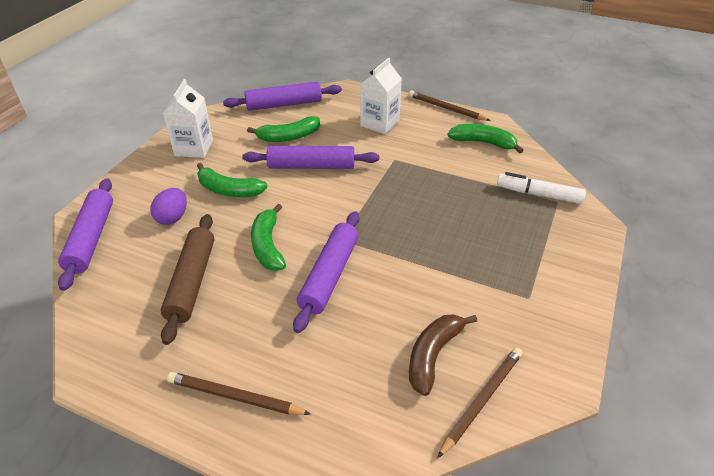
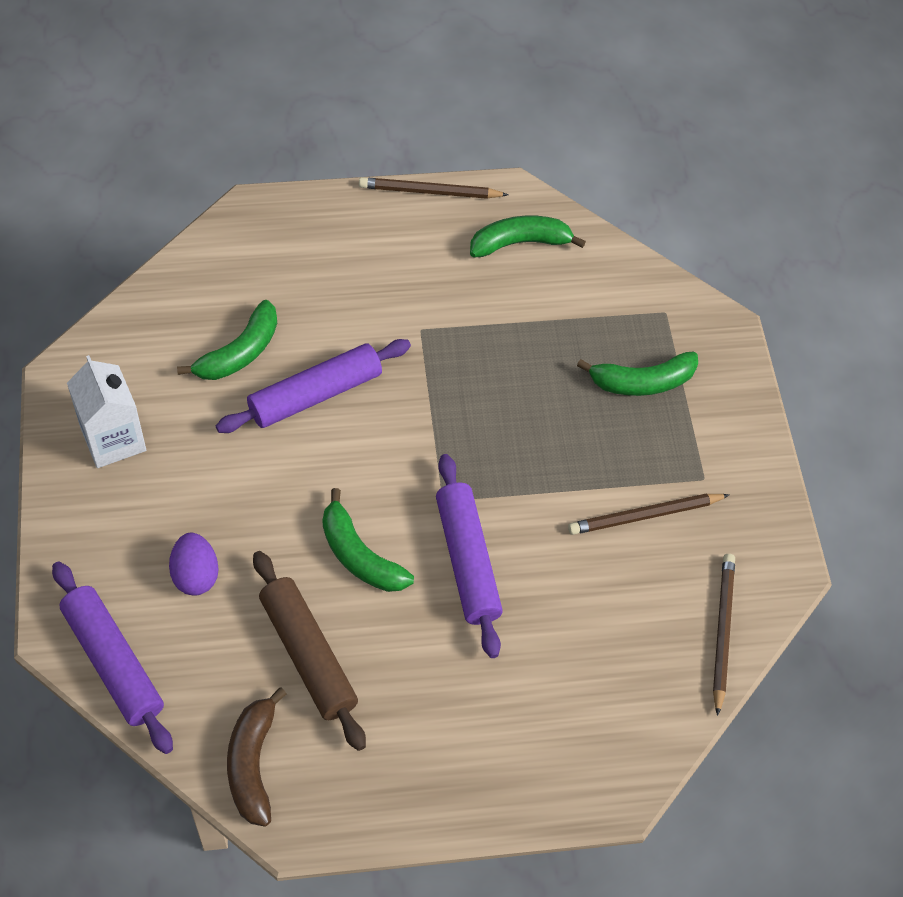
camera: 35 degrees left, 15 degrees up
(228, 190) = (233, 492): green banana -> green banana (642, 382)
(235, 397) = (477, 764): brown pencil -> brown pencil (645, 515)
(284, 104) = (179, 287): purple rolling pin -> none
(379, 123) = (353, 265): white carton -> none
(433, 355) = (646, 605): brown banana -> brown banana (252, 763)
(538, 194) = (638, 310): white marker -> none

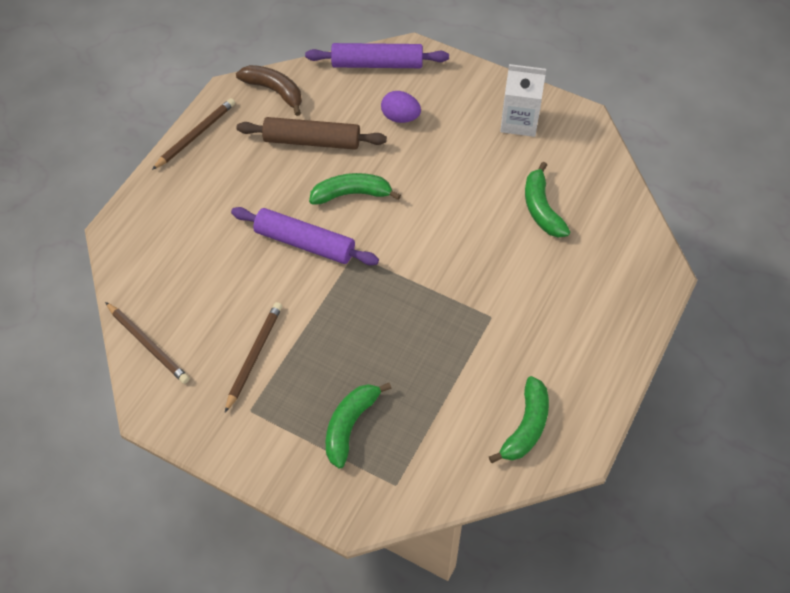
camera: 130 degrees right, 0 degrees up
(315, 395) = (480, 231): purple rolling pin -> none
(430, 191) = (614, 396): brown pencil -> brown pencil (195, 135)

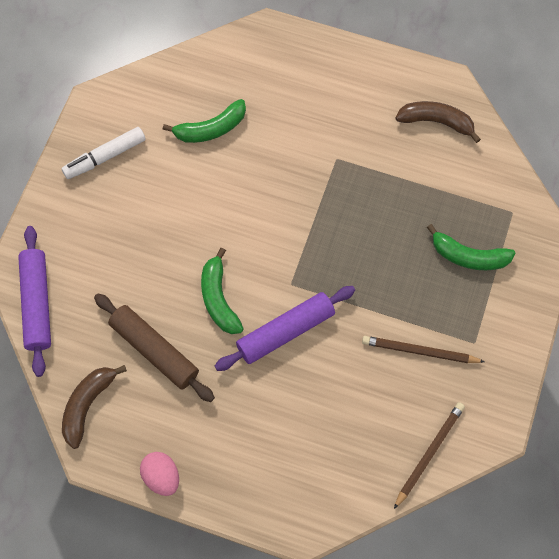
camera: 100 degrees left, 10 degrees up
(195, 135) = (162, 477): brown pencil -> pink egg
(305, 243) = (285, 332): purple rolling pin -> purple rolling pin turned 45 degrees clockwise
(312, 141) = (154, 350): brown rolling pin -> brown rolling pin turned 45 degrees counterclockwise
(400, 117) = (112, 268): purple egg -> none
(519, 121) = (105, 157): white carton -> white marker
(526, 426) = (436, 122): green banana -> brown banana

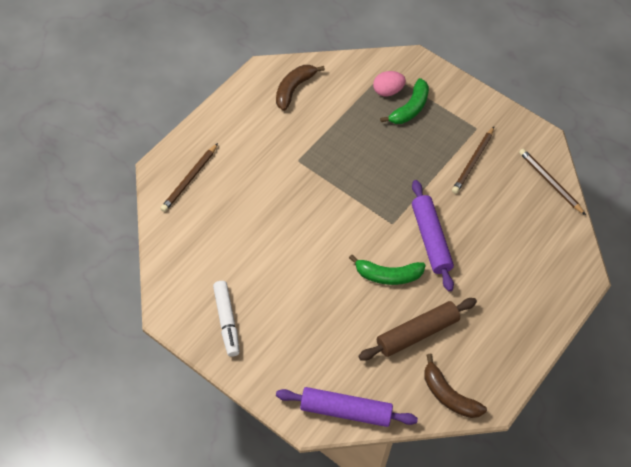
camera: 75 degrees left, 10 degrees down
(162, 477) = (522, 357): pink egg -> pink egg (387, 91)
(211, 129) = (234, 236): green banana -> none
(265, 62) = (189, 179): none -> brown pencil

